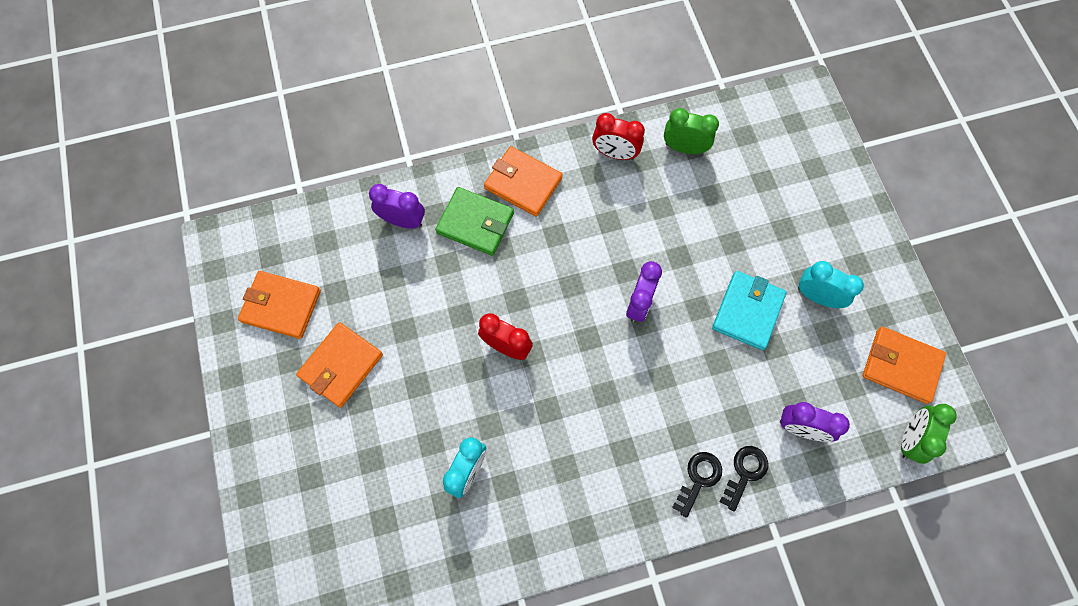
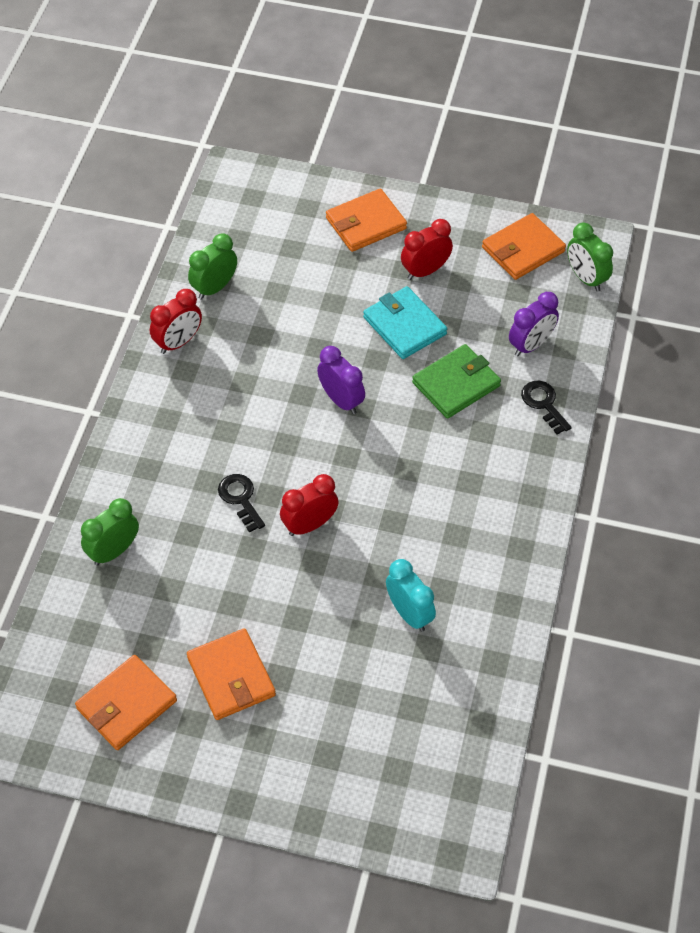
camera: 60 degrees left, 15 degrees down
(403, 221) = (114, 551): purple clock -> green clock
(475, 223) = (164, 490): green wallet -> green wallet (456, 384)
(523, 183) = (152, 430): orange wallet -> orange wallet (366, 223)
(699, 479) = (528, 439): black key -> black key (240, 499)
(817, 296) = (425, 271): turquoise clock -> red clock

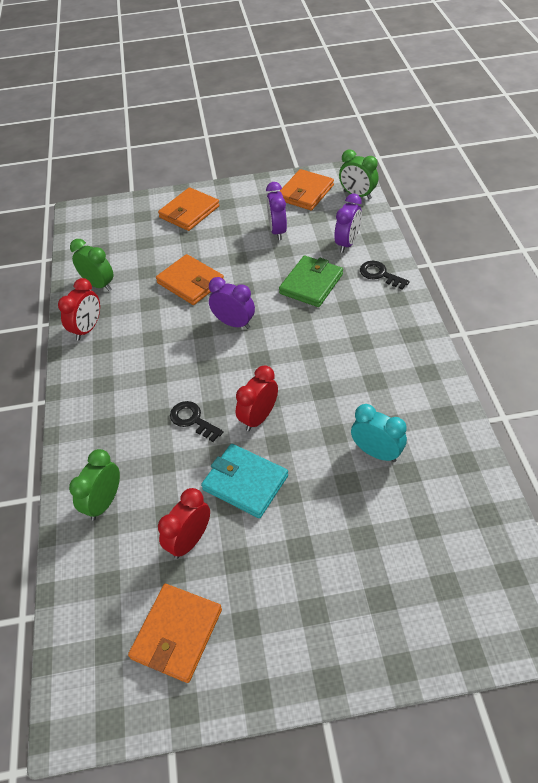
camera: 20 degrees left, 5 degrees down
(214, 288) = (98, 285): green clock -> green clock turned 105 degrees clockwise
(231, 676) = (259, 566): orange wallet -> orange wallet (190, 282)
(404, 326) = (252, 261): turquoise wallet -> turquoise wallet (245, 482)
(425, 271) = (247, 225): red clock -> red clock (189, 541)
(457, 294) = (277, 231): none -> purple clock

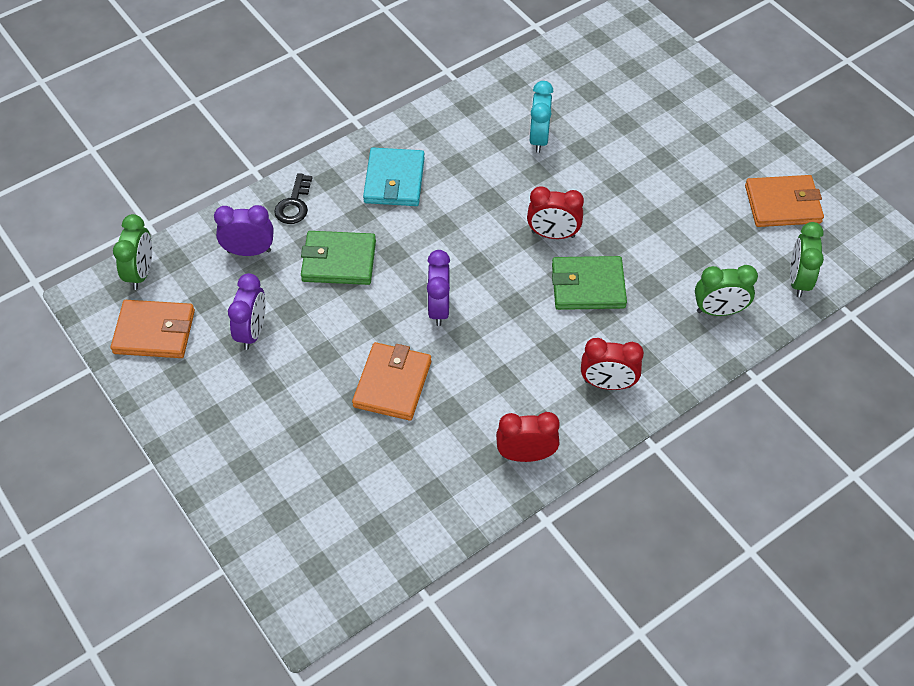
camera: 120 degrees left, 5 degrees up
(98, 285) = (446, 488): green clock -> green clock (798, 280)
(189, 212) = (249, 456): orange wallet -> none
(189, 541) = (707, 230): red clock -> red clock (607, 384)
(192, 420) = (588, 286): black key -> green wallet
(245, 482) = (628, 216): turquoise wallet -> turquoise wallet (394, 180)
(277, 231) = (252, 332): purple clock -> purple clock turned 45 degrees counterclockwise

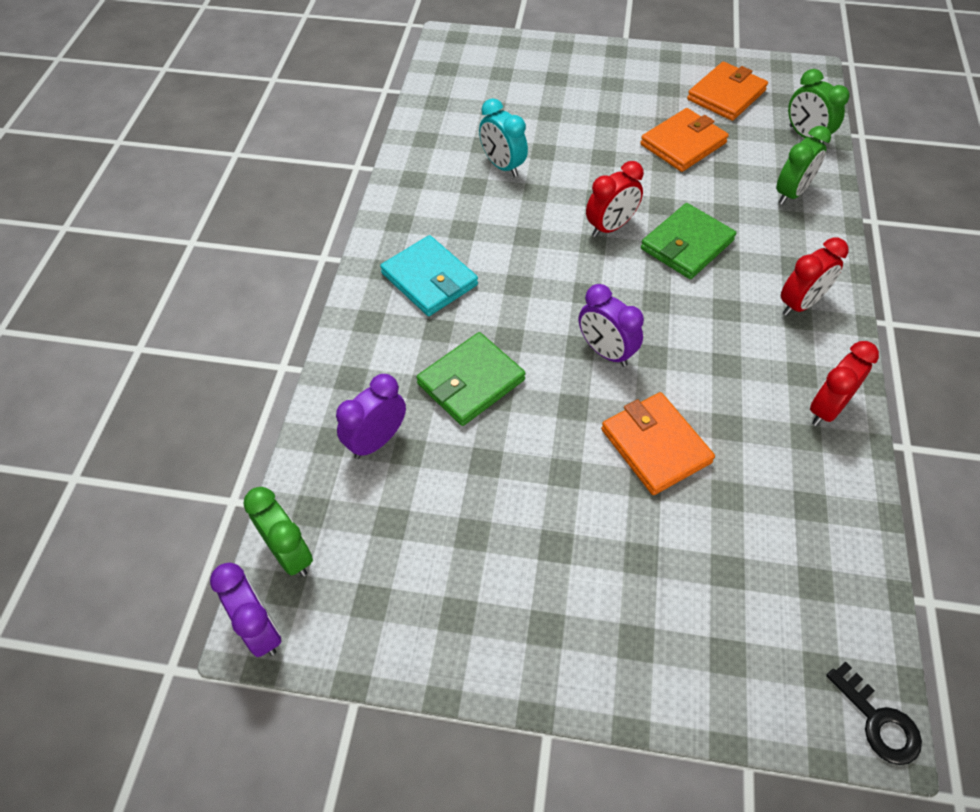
camera: 45 degrees left, 0 degrees up
(154, 332) = (379, 599): orange wallet -> orange wallet (683, 144)
(252, 332) = (476, 511): purple clock -> purple clock (260, 629)
(294, 204) = (365, 366): black key -> black key (878, 721)

